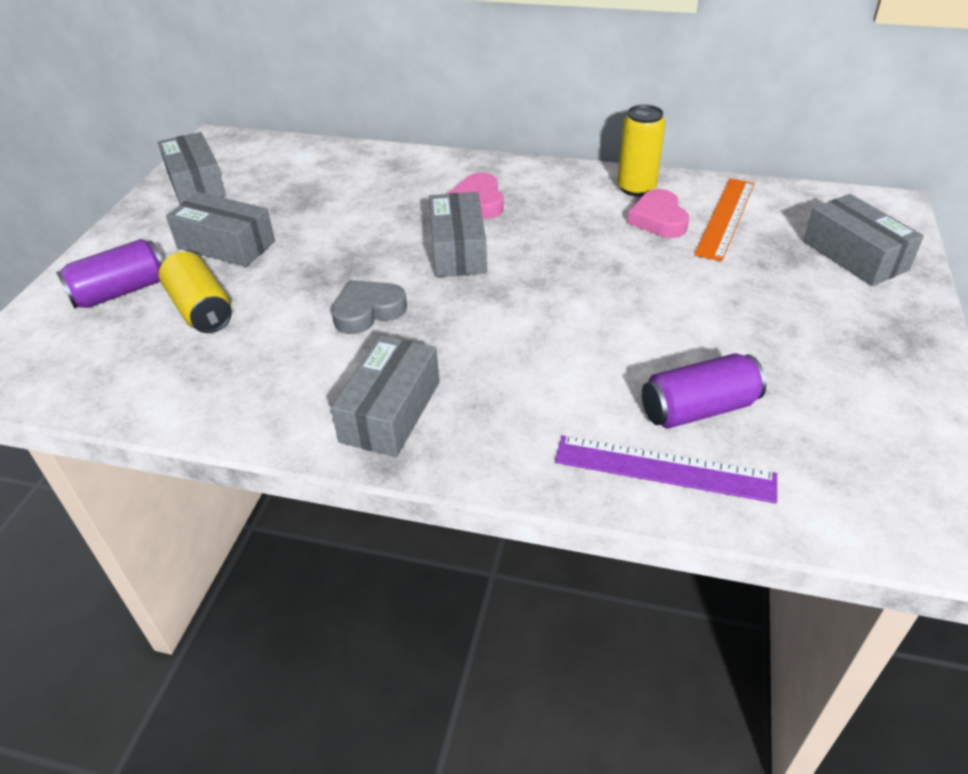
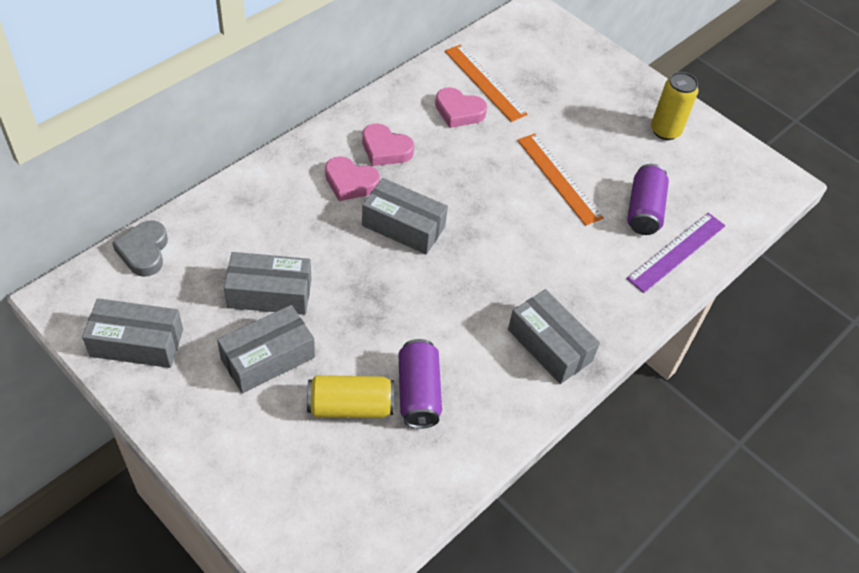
camera: 65 degrees left, 10 degrees up
(120, 291) = (277, 453): purple can -> purple can (418, 393)
(368, 311) = (436, 309): grey heart -> grey heart (144, 251)
(546, 202) = (385, 149): none -> pink heart
(636, 188) = (412, 97): yellow can -> yellow can (665, 131)
(657, 320) = (559, 178): none -> orange ruler
(855, 255) = (568, 61): grey box -> grey box (269, 293)

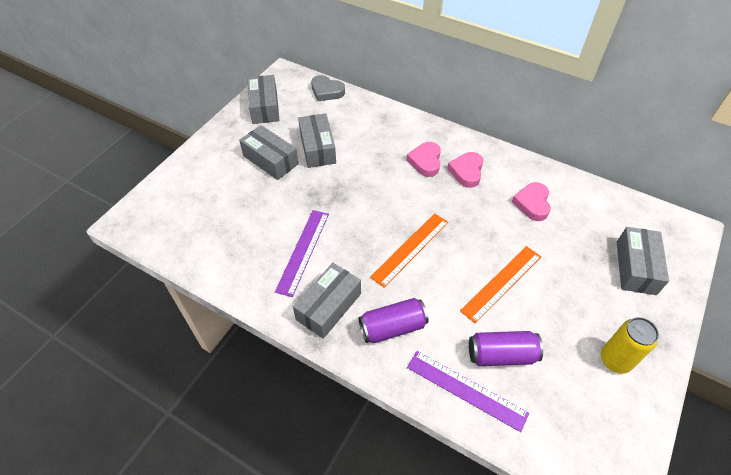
camera: 80 degrees right, 0 degrees up
(144, 251) = (326, 91): grey heart -> grey heart turned 135 degrees counterclockwise
(350, 407) = (246, 205): yellow can -> none
(403, 226) = (401, 197): grey box -> grey box (635, 267)
(418, 393) = (265, 237): purple can -> purple can (392, 327)
(457, 353) = (303, 251): none -> purple ruler
(485, 82) = (576, 213): orange ruler -> orange ruler (410, 249)

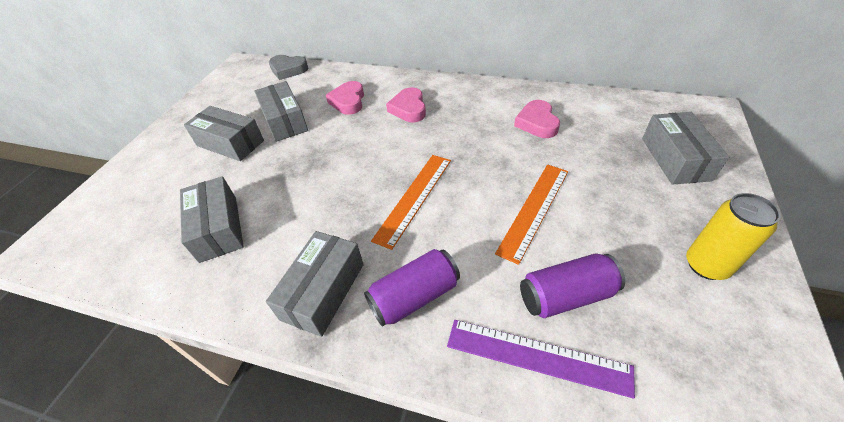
camera: 10 degrees left, 5 degrees down
(264, 107) = (220, 96): grey box -> grey box (218, 228)
(303, 251) = (280, 231): purple ruler -> none
(466, 171) = (456, 109): pink heart -> pink heart (348, 101)

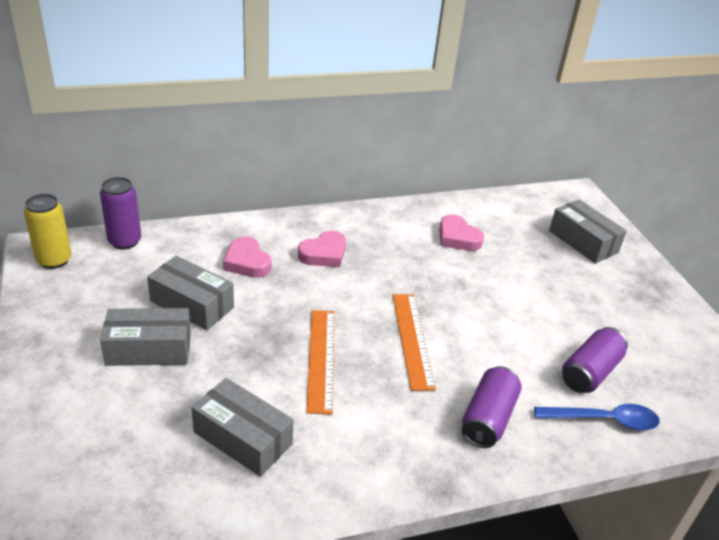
camera: 40 degrees left, 10 degrees down
(288, 70) = (125, 241): grey heart -> purple can
(323, 291) = (410, 447): grey box -> none
(409, 109) = (324, 254): pink heart -> pink heart turned 90 degrees counterclockwise
(534, 210) = (518, 316): orange ruler -> orange ruler (321, 359)
(537, 356) = (604, 420): purple ruler -> blue spoon
(706, 265) = (655, 317): yellow can -> yellow can (54, 260)

